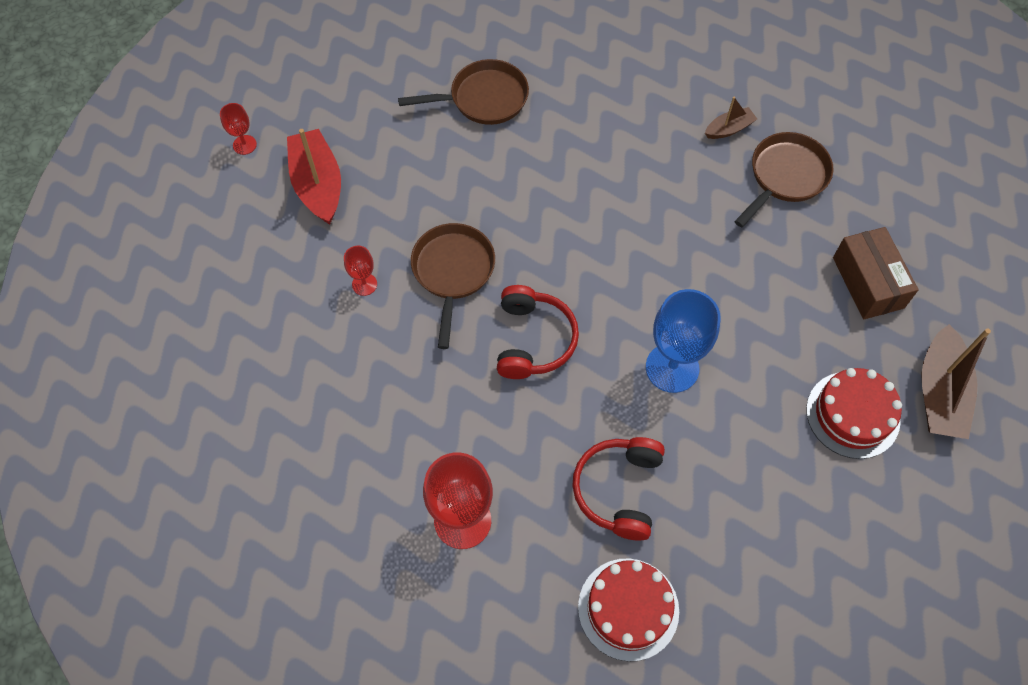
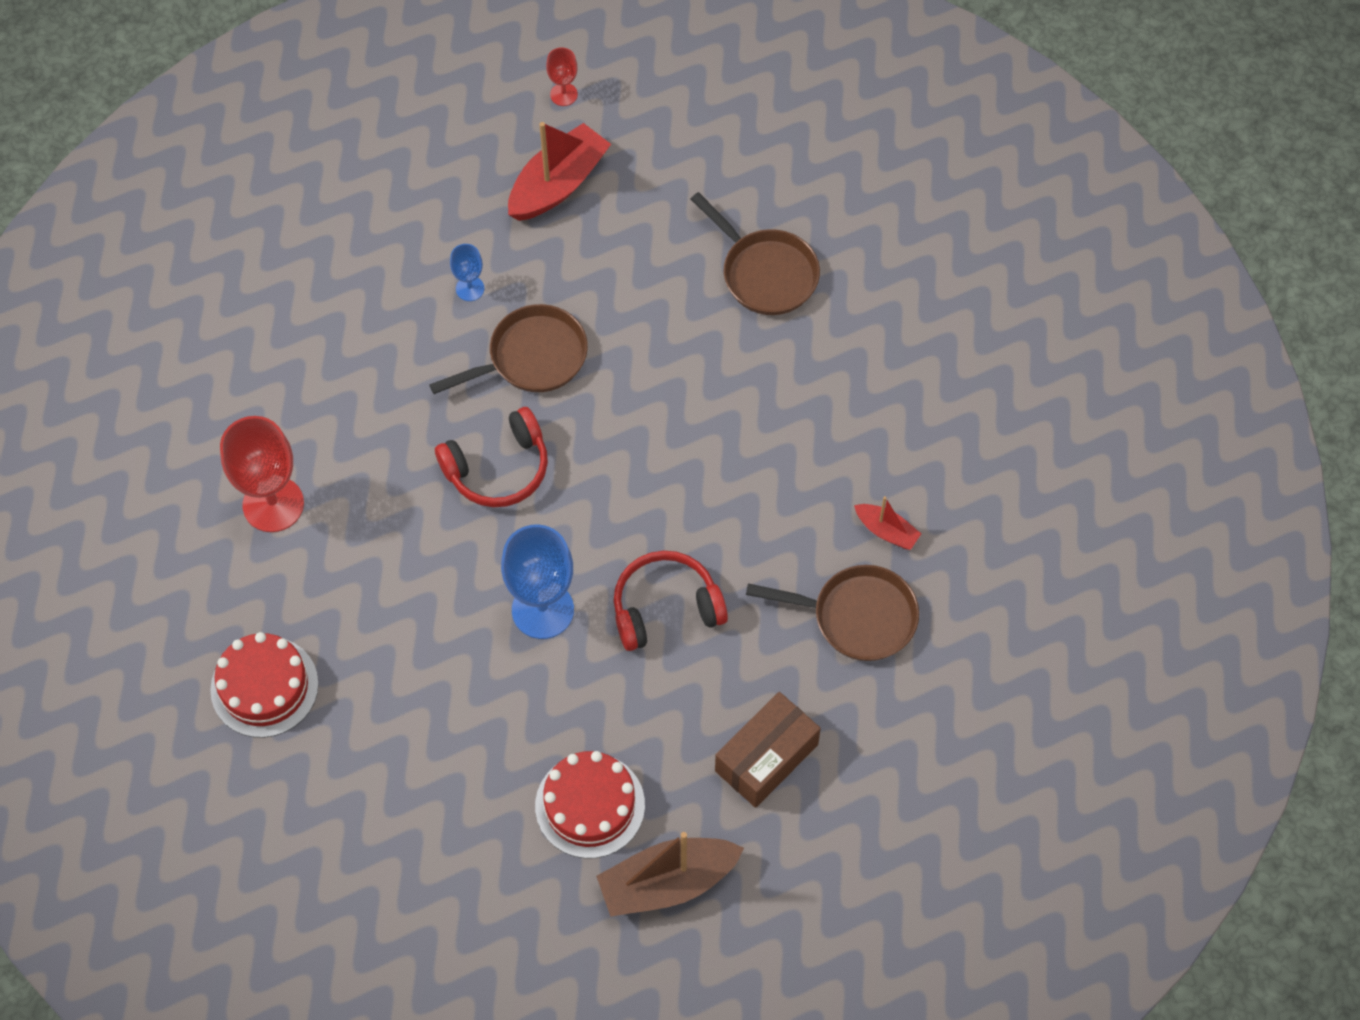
camera: 60 degrees right, 0 degrees up
(364, 284) = (470, 288): red goblet -> blue goblet
(618, 490) = (379, 623): red headphones -> red headphones (665, 608)
(729, 129) = (886, 531): brown boat -> red boat

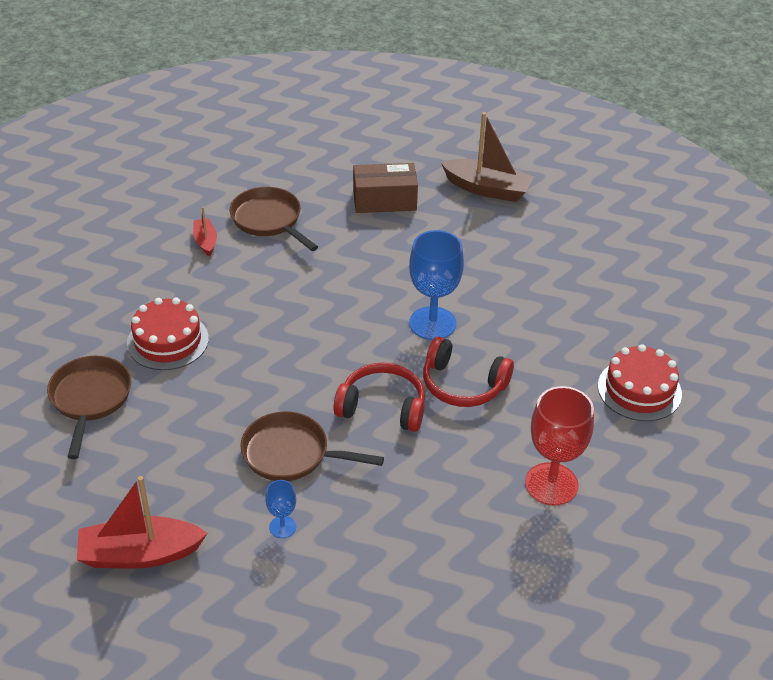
camera: 140 degrees left, 20 degrees down
(563, 94) = (52, 621): red goblet -> none
(590, 805) = (496, 234): red cake -> red cake (167, 341)
(665, 608) = (362, 283): red headphones -> red headphones (463, 384)

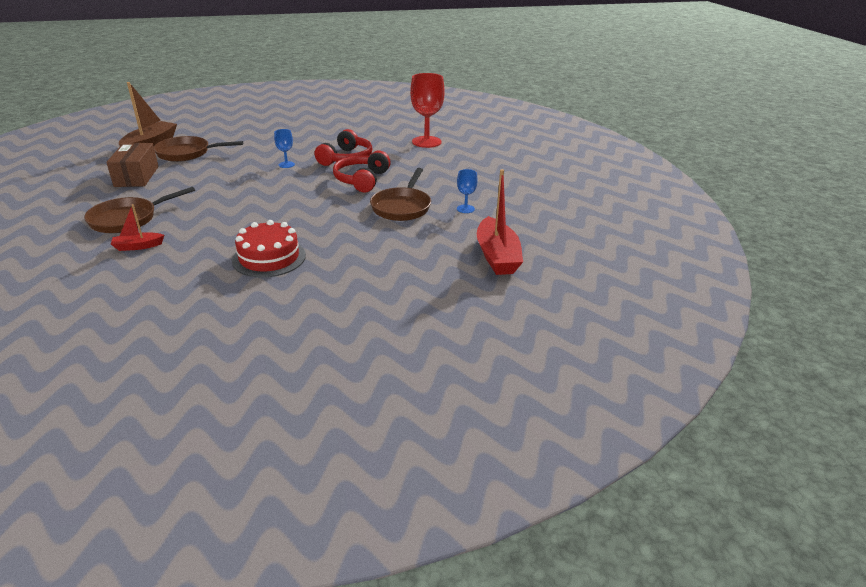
camera: 90 degrees left, 10 degrees down
(90, 399) = (333, 290): brown pan -> brown pan (187, 153)
(432, 323) = (286, 164): blue goblet -> blue goblet, size x0.49
(639, 390) = (359, 121): red cake -> none

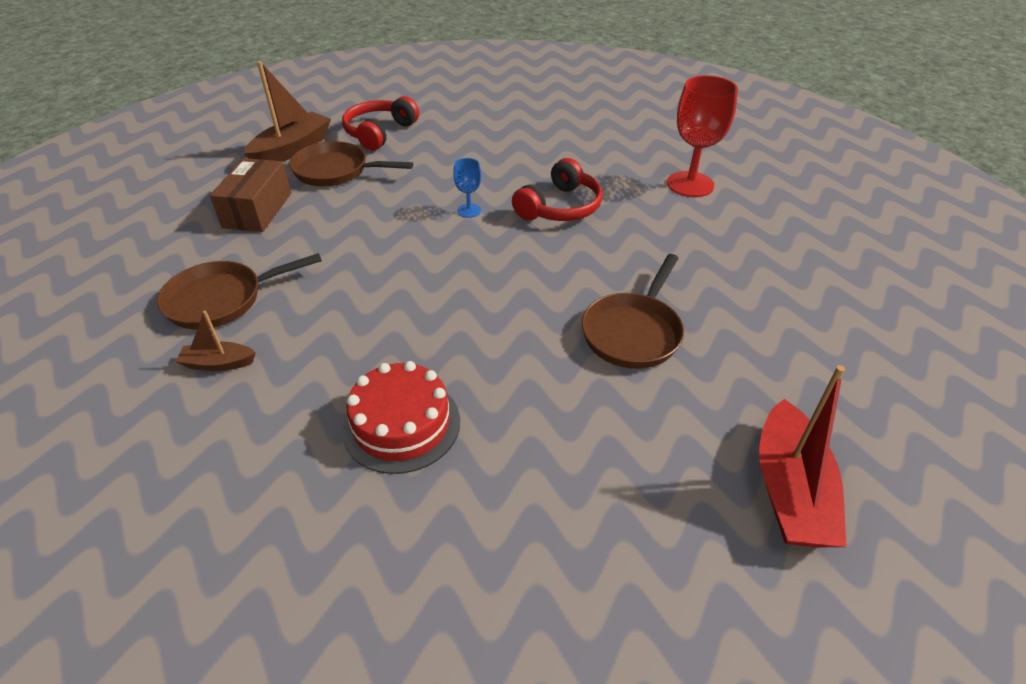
camera: 15 degrees right, 10 degrees up
(138, 246) = (218, 363): red boat -> brown boat
(362, 180) = (577, 259): red headphones -> red headphones (379, 133)
(465, 209) = (741, 353): blue goblet -> none

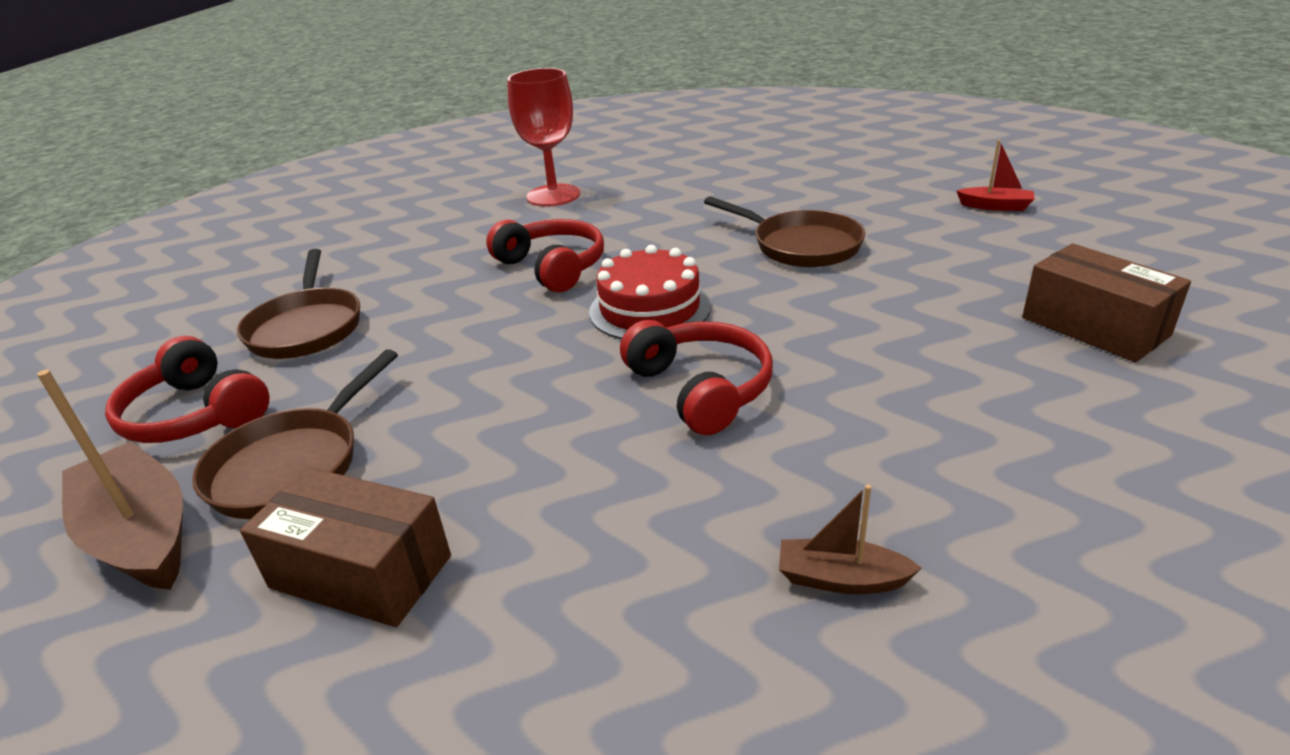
camera: 75 degrees left, 10 degrees down
(218, 363) = (841, 579): brown boat -> brown boat turned 90 degrees clockwise
(221, 300) = (658, 597): brown pan -> brown pan (306, 327)
(401, 295) = (701, 389): none -> red headphones
(401, 424) = (955, 388): red cake -> red cake (650, 309)
(469, 210) = (519, 330): blue goblet -> none
(506, 537) = (1094, 326): none -> brown box
(790, 490) = (995, 206): red boat -> red boat, size x0.52

